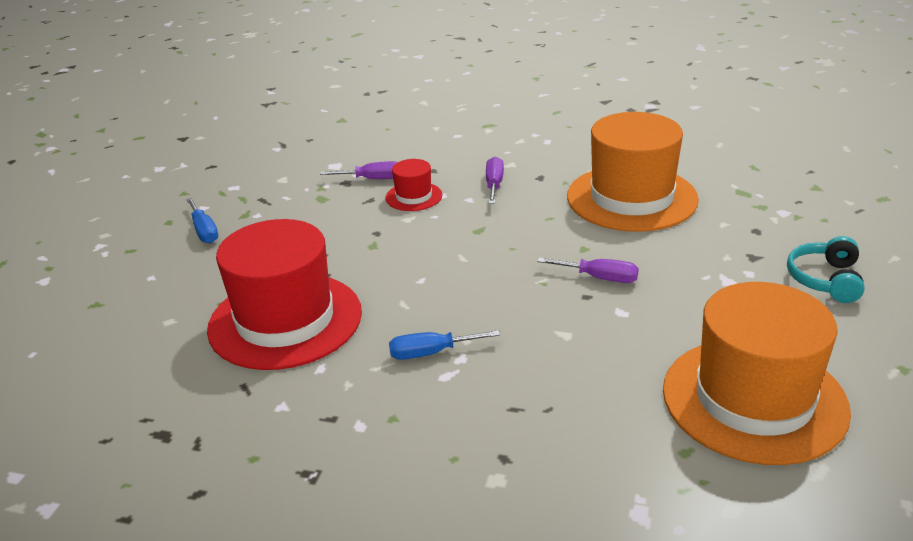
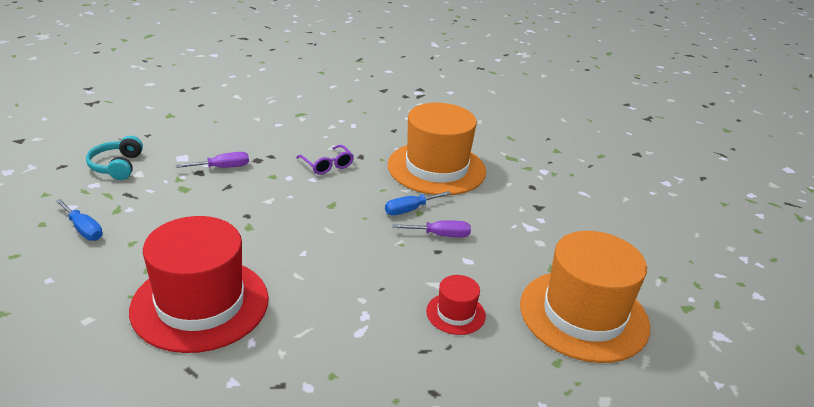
camera: 25 degrees left, 0 degrees up
(413, 196) = (265, 180): red hat -> red hat (455, 313)
(431, 353) = (339, 315): blue screwdriver -> blue screwdriver (410, 210)
(494, 185) = (327, 165): purple screwdriver -> purple glasses
(825, 280) = (591, 219): turquoise headphones -> turquoise headphones (117, 166)

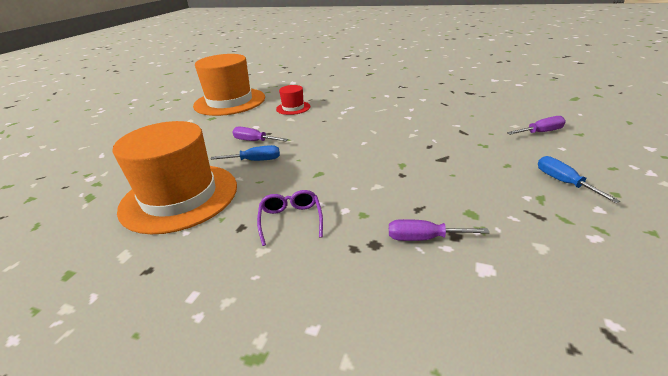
camera: 150 degrees left, 0 degrees up
(57, 309) = (540, 132): none -> purple screwdriver
(117, 166) = (583, 267): turquoise headphones -> none
(200, 304) = (441, 125): red hat -> none

